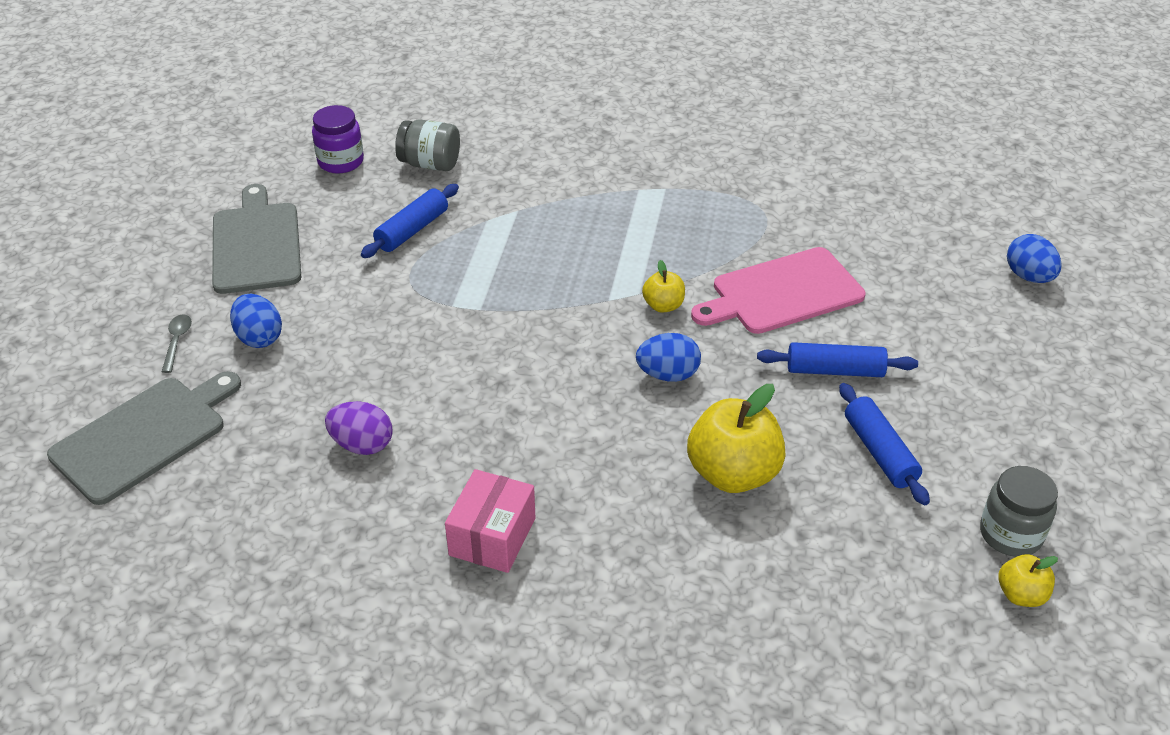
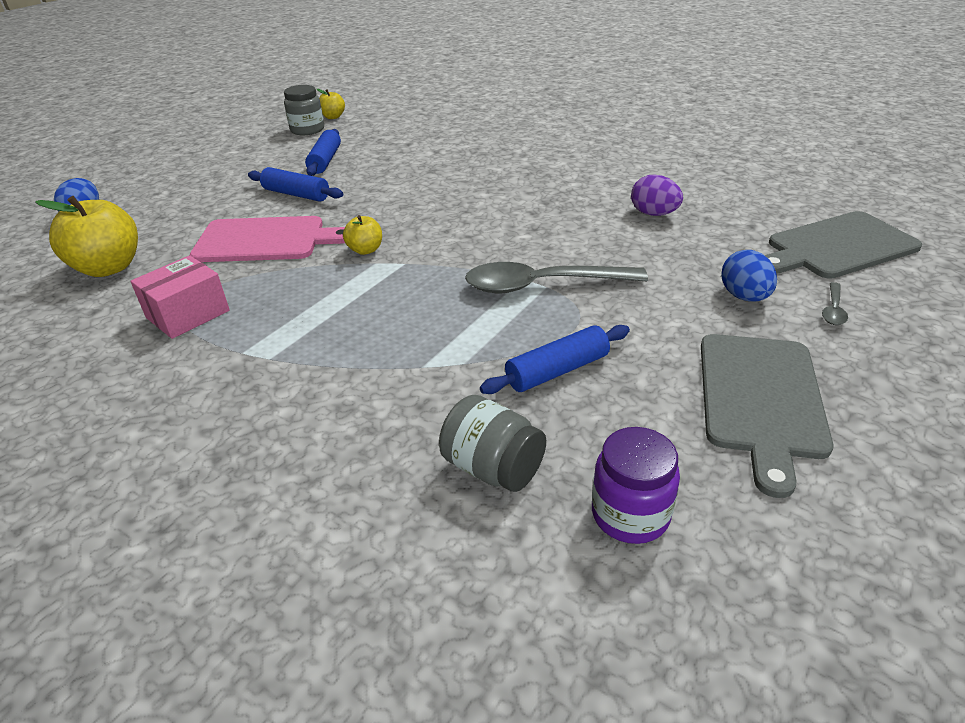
camera: 155 degrees left, 5 degrees down
(456, 305) = (543, 285): none -> grey spoon
(492, 536) = (579, 166): pink box -> pink box (188, 314)
(668, 375) = (408, 211): blue egg -> none
(733, 473) = (418, 166): yellow apple -> yellow apple (109, 268)

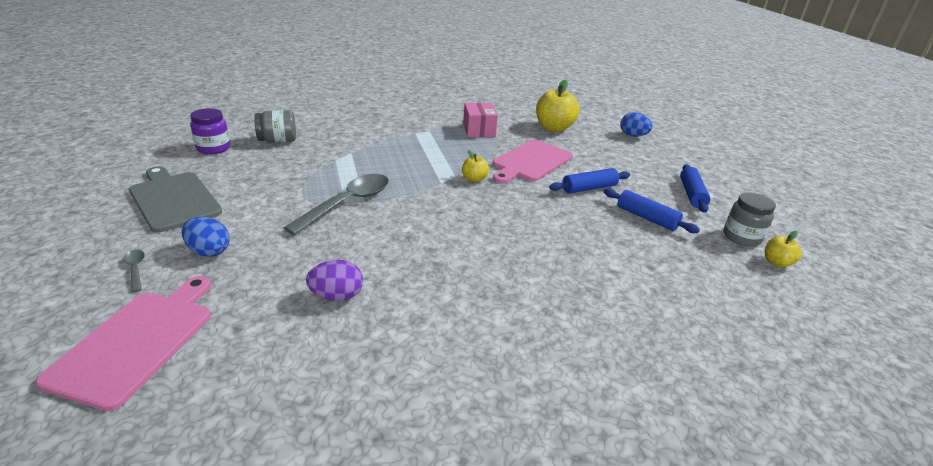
camera: 125 degrees right, 5 degrees down
(557, 370) = (288, 172): blue rolling pin -> blue rolling pin (692, 194)
(838, 247) = (137, 342): grey cutting board -> pink cutting board

